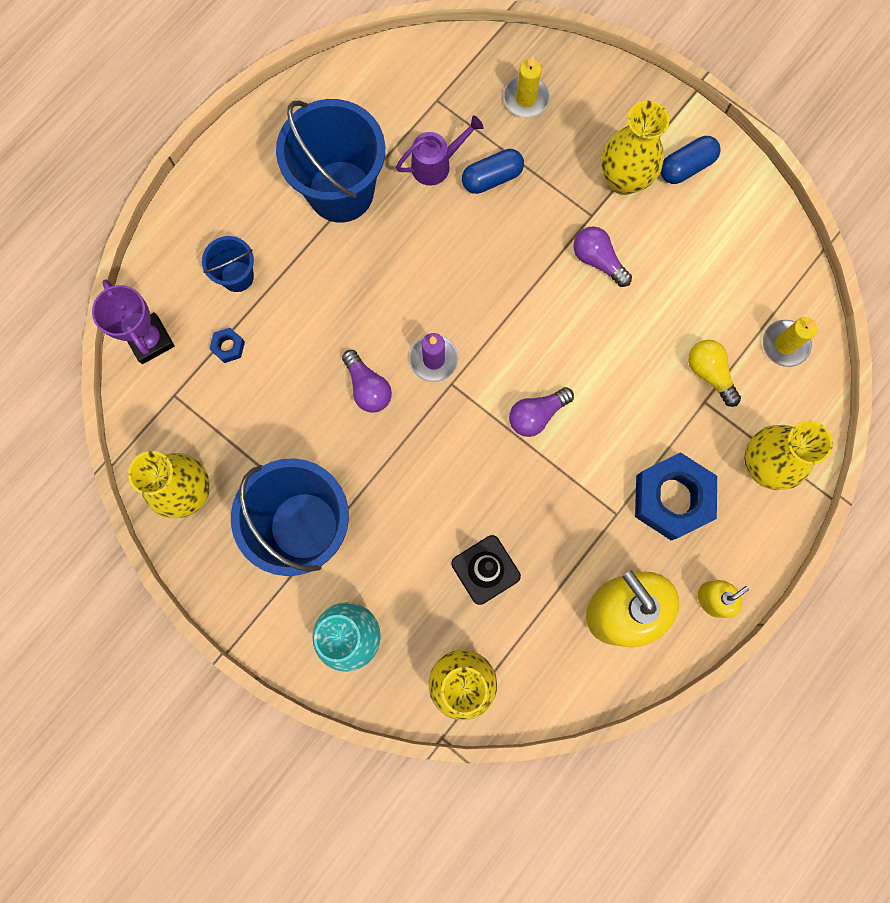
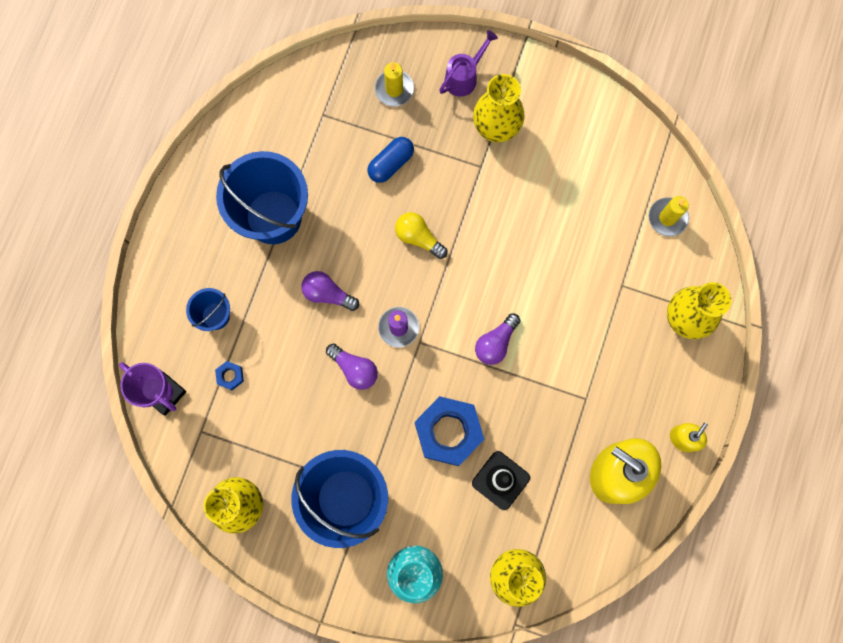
camera: 20 degrees left, 0 degrees up
(436, 164) = (342, 168): purple watering can -> purple watering can (464, 77)
(597, 260) = (498, 201): purple light bulb -> purple light bulb (327, 294)
(672, 498) = (624, 371): blue nut -> blue nut (448, 432)
(686, 167) = (541, 101): blue capsule -> none
(709, 373) = (617, 261): yellow light bulb -> yellow light bulb (418, 237)

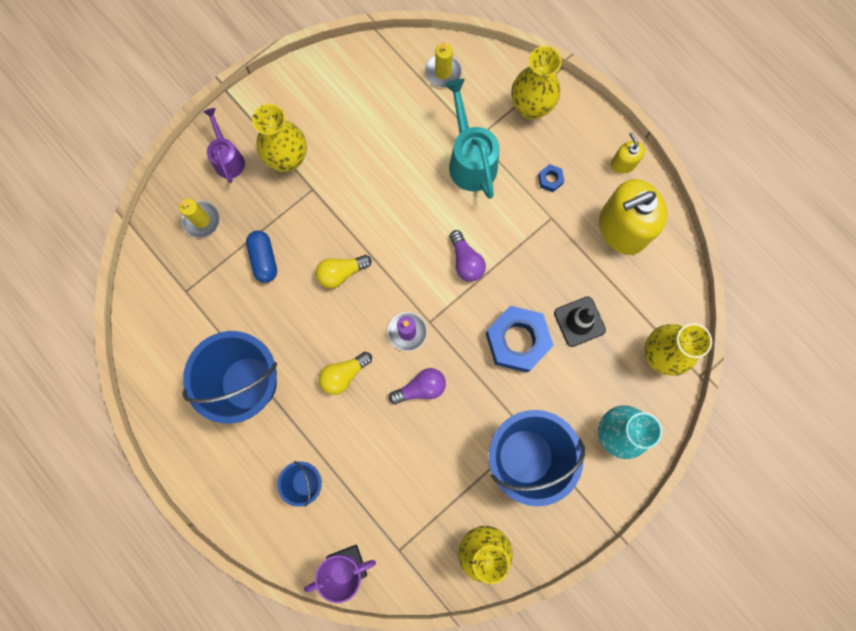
camera: 60 degrees left, 0 degrees up
(230, 376) = (365, 498): blue nut -> blue nut (550, 179)
(327, 294) = (344, 375): purple light bulb -> yellow light bulb
(596, 292) = (470, 160): none -> turquoise watering can

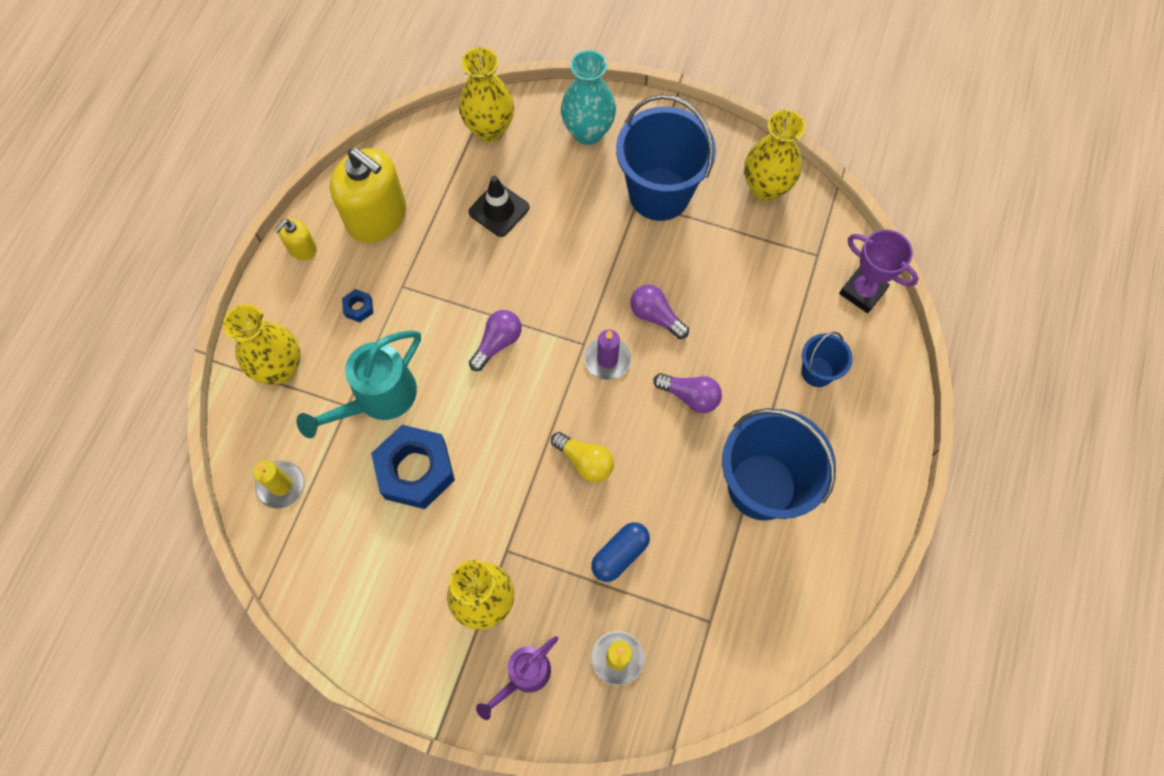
camera: 120 degrees left, 10 degrees down
(344, 375) = (690, 396): yellow light bulb -> purple light bulb
(517, 341) = (552, 254): blue nut -> blue nut (415, 470)

